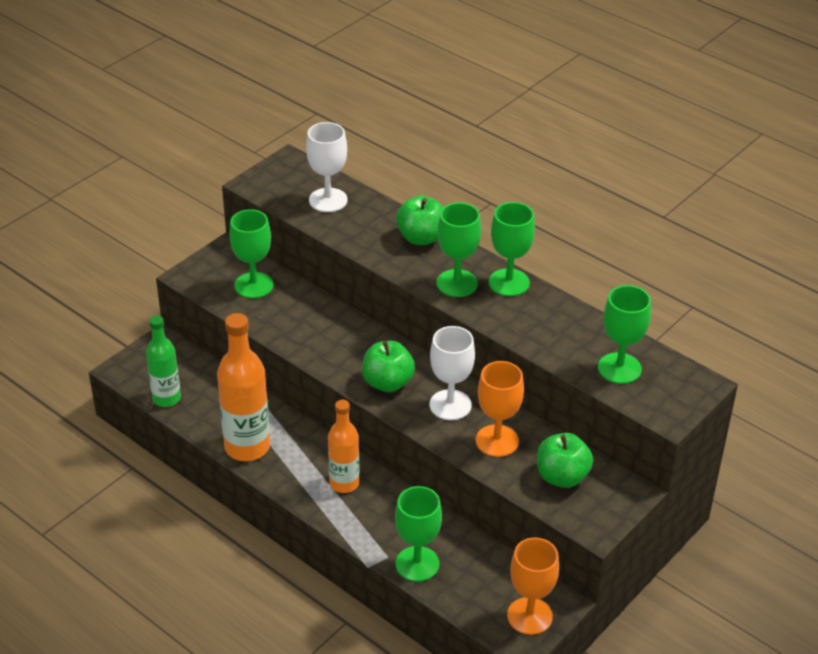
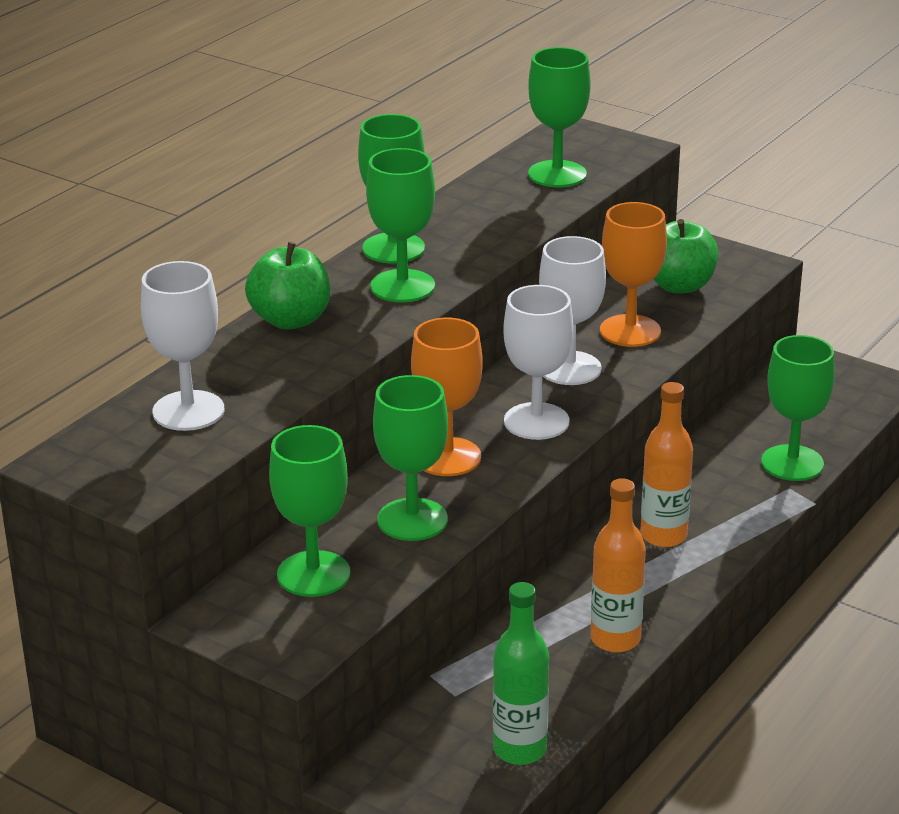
camera: 95 degrees left, 10 degrees down
(247, 447) = (615, 639): orange bottle -> orange bottle, size x0.64
(294, 323) = (412, 520): none -> green goblet
(387, 383) = (536, 421): green apple -> white goblet
(529, 616) = (839, 379): orange goblet -> orange goblet (447, 457)

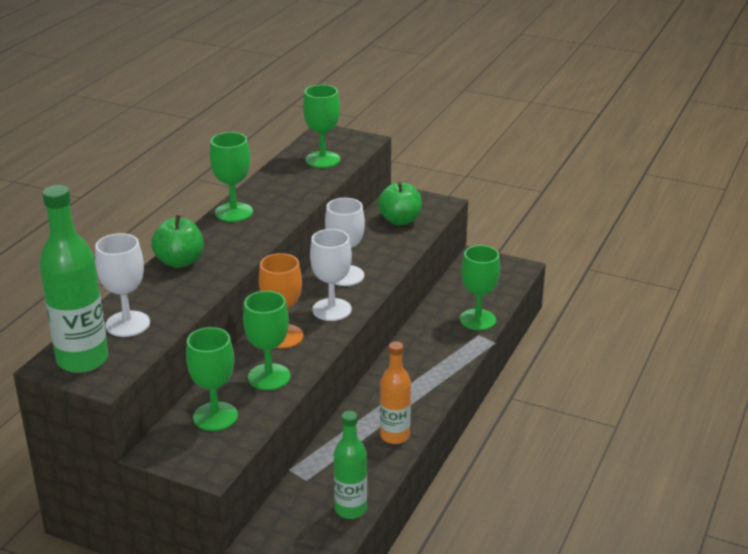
camera: 10 degrees left, 0 degrees up
(107, 460) = (82, 360): none -> green bottle
(402, 286) = (244, 235): green goblet -> none
(630, 331) = (376, 250): orange goblet -> none
(663, 536) = (411, 370): orange bottle -> none

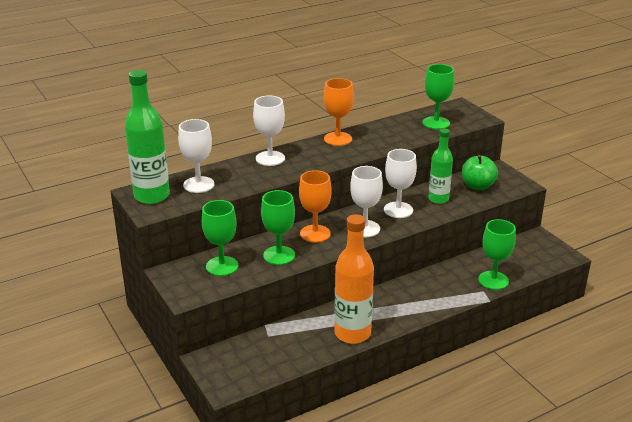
camera: 35 degrees right, 0 degrees up
(180, 262) = (270, 158): green apple -> white goblet
(234, 212) = (338, 139): green goblet -> orange goblet
(350, 509) = (276, 367): green bottle -> green bottle (438, 199)
(395, 436) = (352, 333): orange bottle -> orange bottle, size x1.56

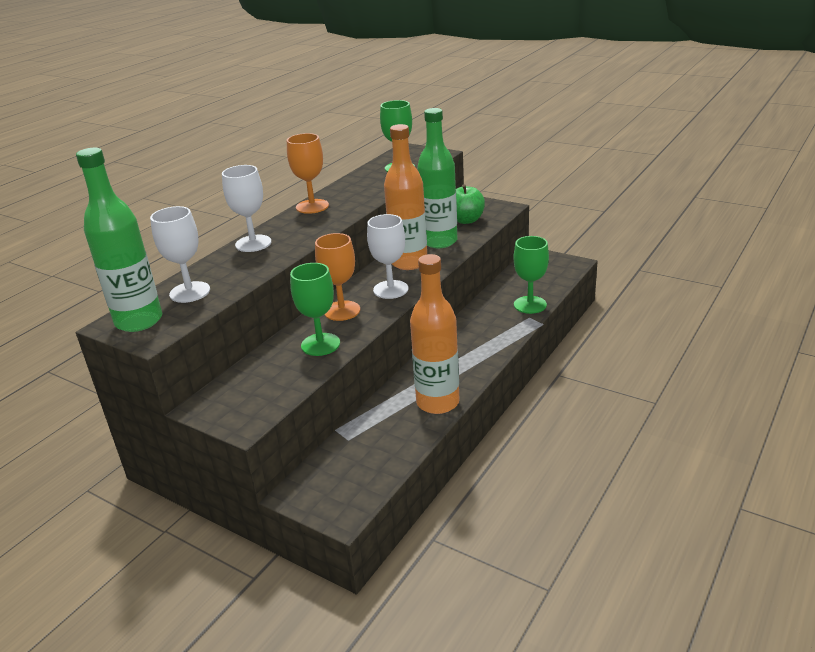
camera: 25 degrees left, 0 degrees up
(222, 266) = (262, 377): green goblet -> none
(398, 210) = (409, 262): white goblet -> orange bottle
(438, 199) = (439, 241): green bottle -> green bottle, size x1.56

